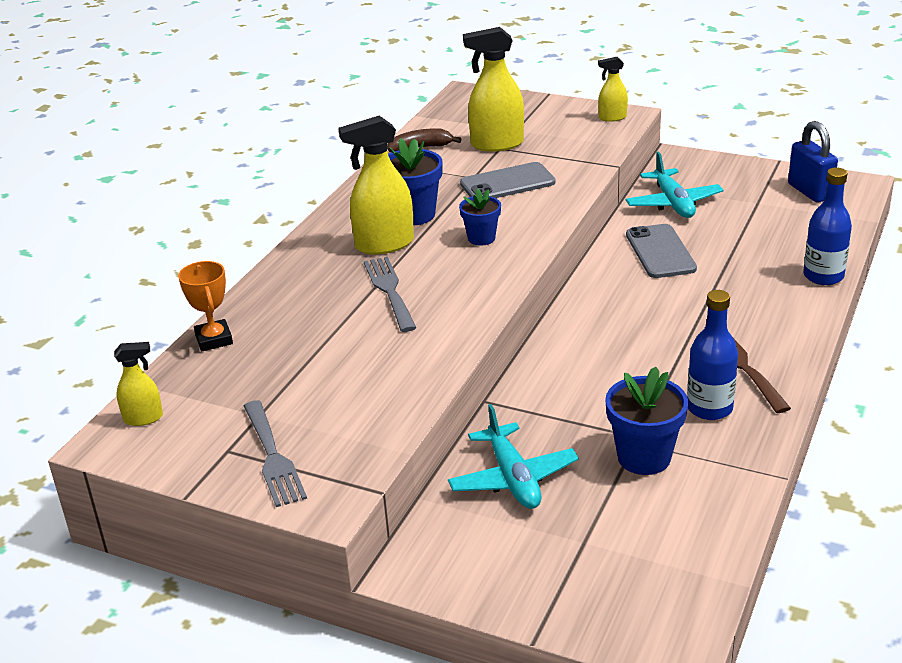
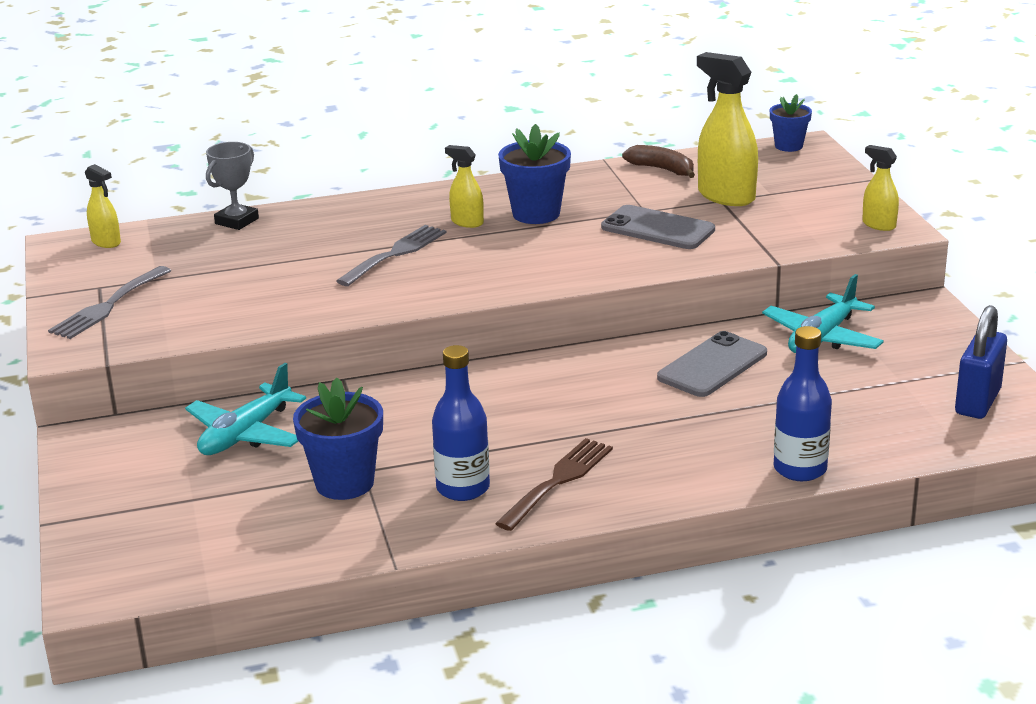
camera: 50 degrees right, 5 degrees down
(214, 339) = (237, 221): orange trophy -> grey trophy
(384, 244) = (467, 222): yellow spray bottle -> yellow spray bottle, size x0.54
(481, 238) = (538, 256): blue flower pot -> blue flower pot (788, 146)

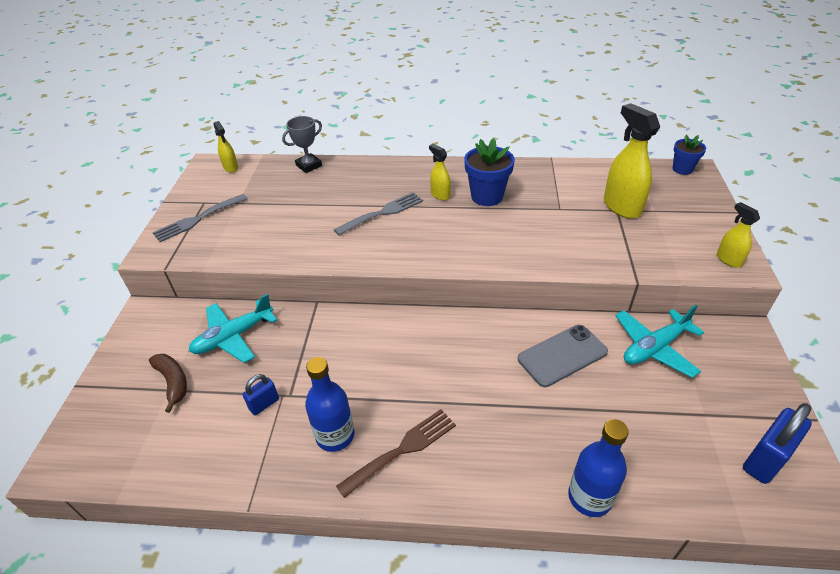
camera: 20 degrees right, 15 degrees up
(344, 483) = (264, 404): blue flower pot -> blue padlock
(657, 229) = (562, 227): grey phone -> none
(662, 169) = (586, 174): brown banana -> brown banana (173, 382)

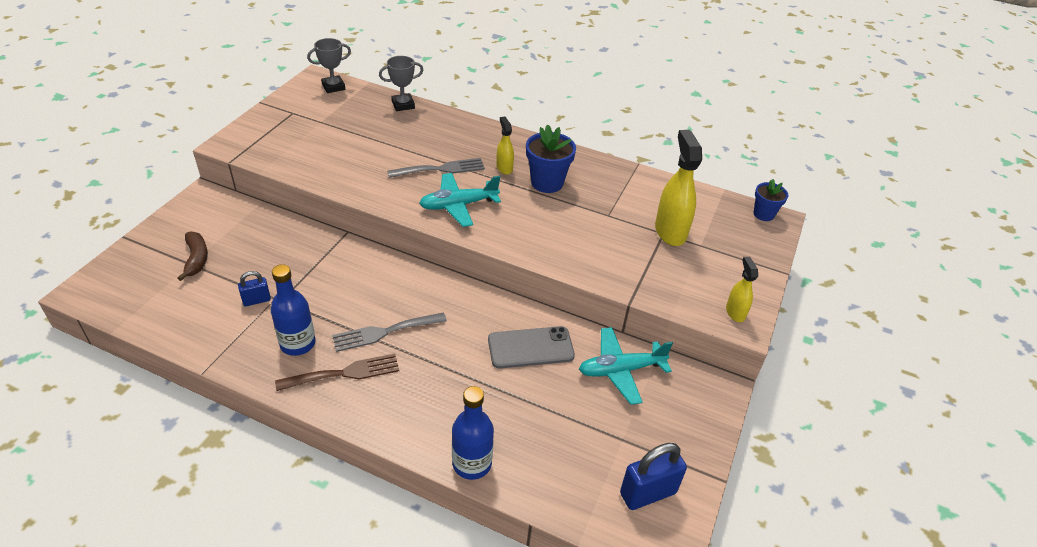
camera: 15 degrees right, 0 degrees up
(197, 219) = (279, 126): grey fork -> grey fork (384, 332)
(231, 167) = (333, 87): yellow spray bottle -> grey trophy
(233, 337) = (262, 238): turquoise plane -> turquoise plane (458, 205)

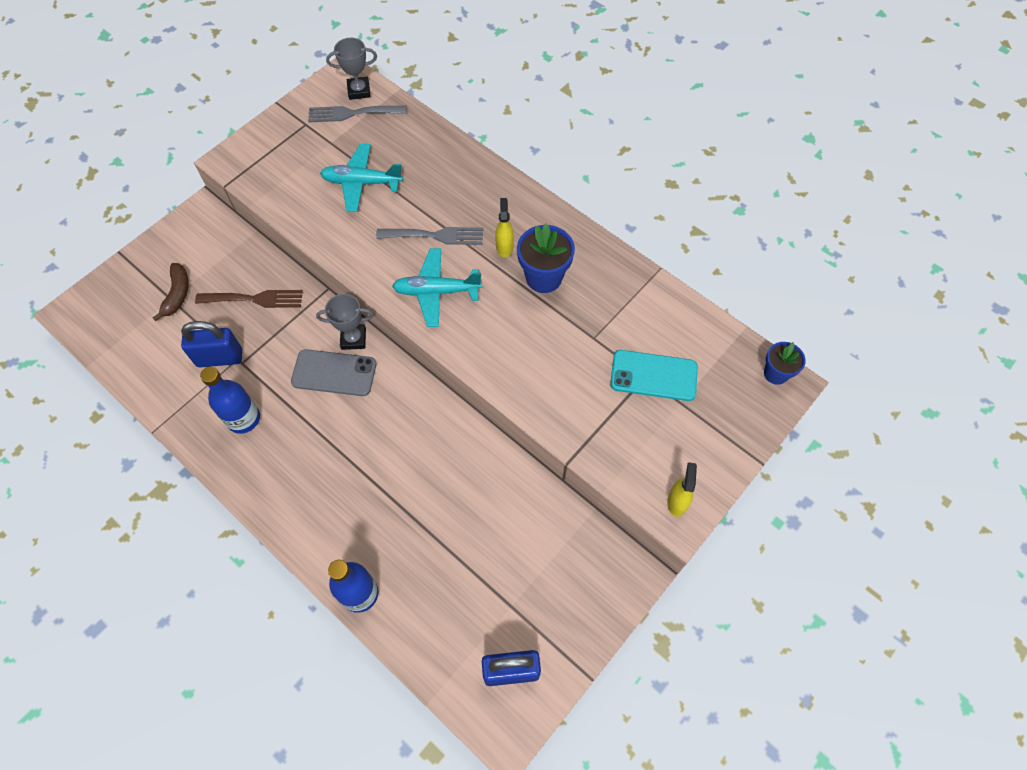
camera: 20 degrees right, 20 degrees up
(257, 300) = (220, 358): blue padlock -> blue padlock, size x1.74
(344, 373) = (276, 463): brown fork -> brown fork (255, 299)
(384, 332) = (326, 424): grey fork -> grey fork (352, 113)
(403, 105) = (425, 131): grey trophy -> grey trophy (353, 338)
(530, 347) = (461, 476): grey phone -> grey phone (334, 373)
(621, 370) = (541, 526): turquoise plane -> turquoise plane (362, 183)
(670, 231) = (653, 376): yellow spray bottle -> turquoise phone

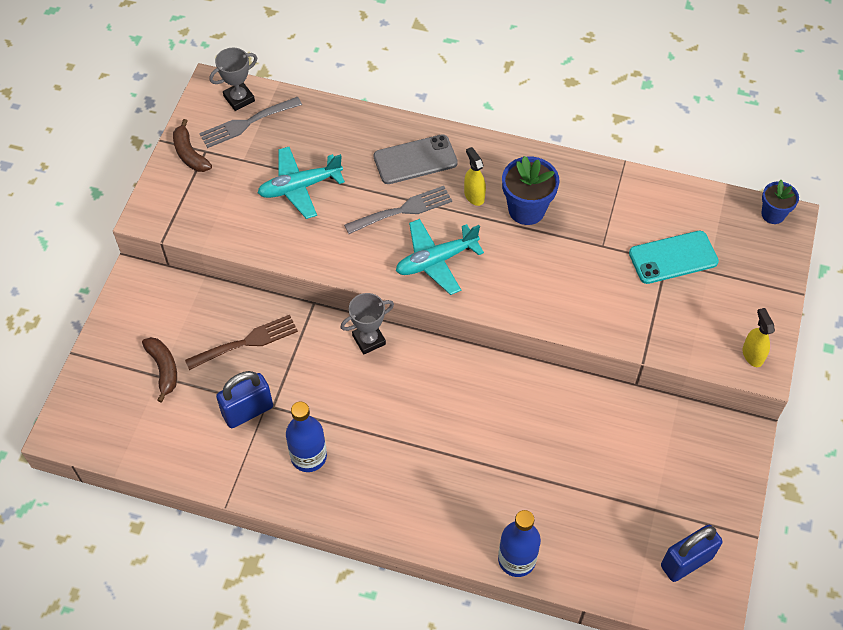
camera: 25 degrees left, 5 degrees down
(291, 122) = (190, 154): none -> brown banana
(334, 373) = (370, 378): grey phone -> grey phone (415, 160)

